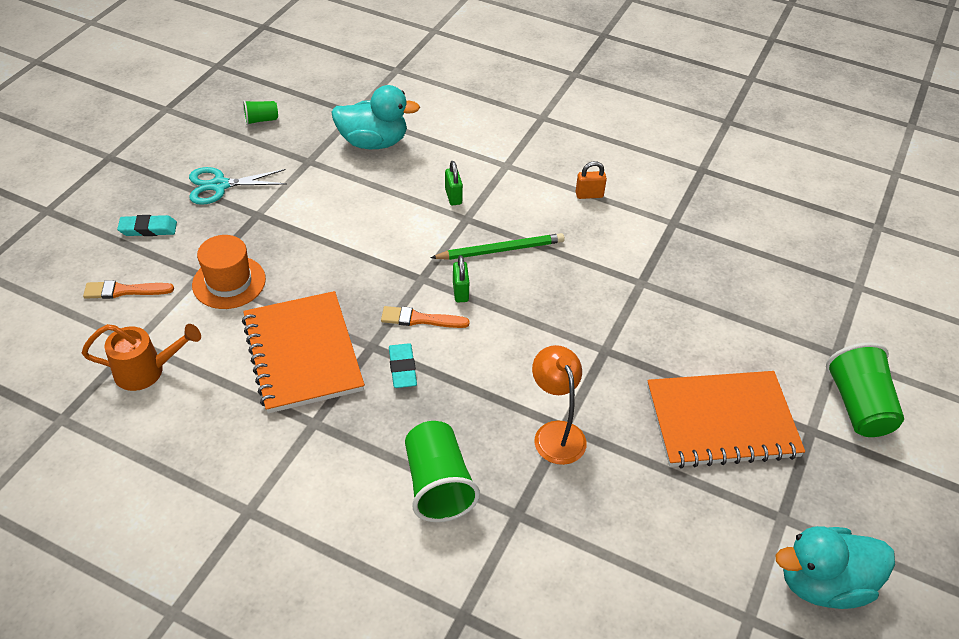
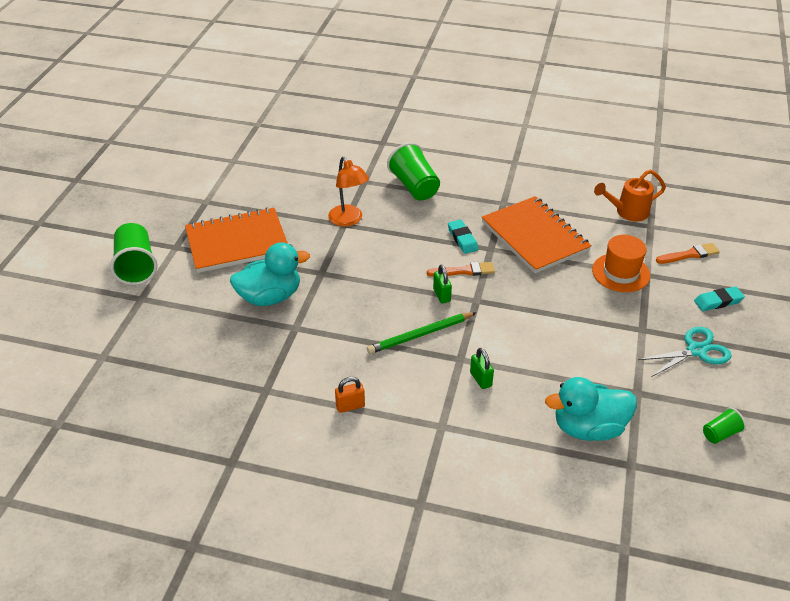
camera: 170 degrees right, 5 degrees down
(823, 583) = (188, 178): turquoise duck -> turquoise duck (270, 297)

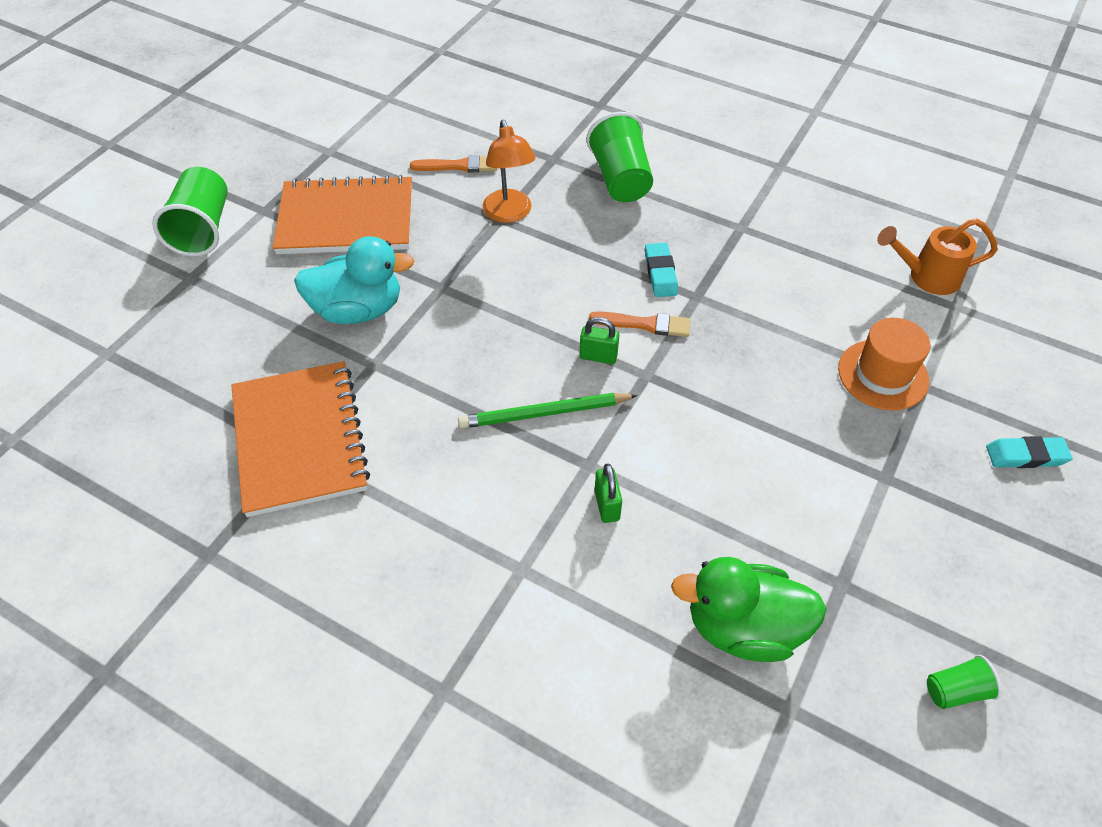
camera: 15 degrees right, 10 degrees up
(350, 406) = (403, 505): orange padlock -> none
(441, 295) = (598, 356): green padlock -> green padlock turned 75 degrees counterclockwise
(535, 236) = (769, 290): orange notebook -> orange notebook (300, 440)
(588, 428) = (743, 627): turquoise duck -> green duck
(689, 254) = (1004, 366): orange brush -> orange brush (459, 166)
(696, 351) = (962, 533): turquoise scissors -> none

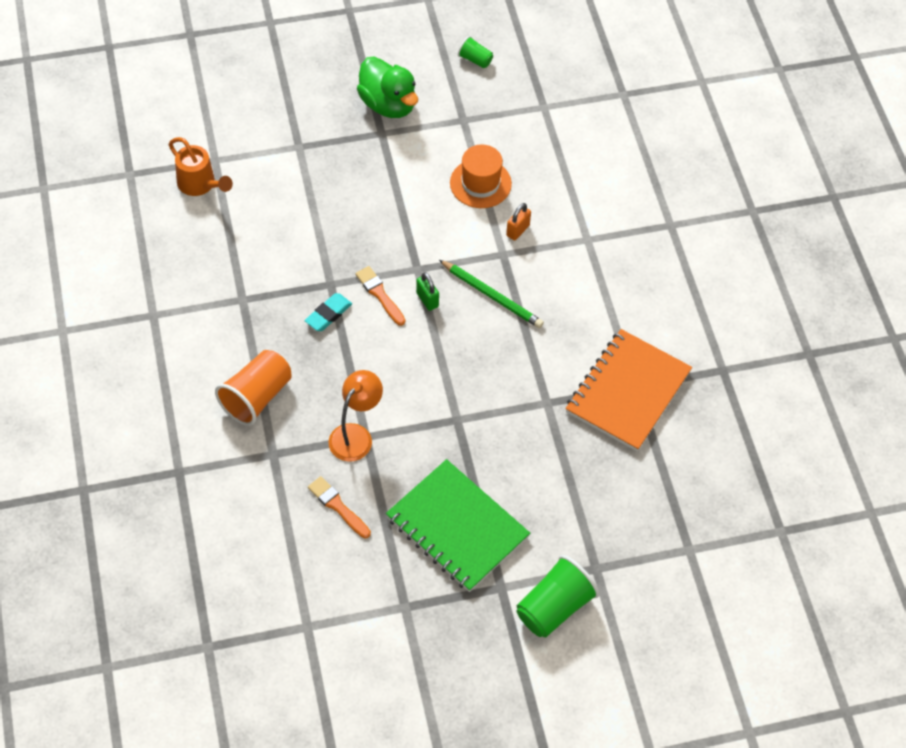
camera: 135 degrees left, 5 degrees up
(346, 219) = (457, 527): orange notebook -> green notebook
(358, 309) = (519, 447): turquoise duck -> none
(607, 505) = (517, 230): green padlock -> orange padlock
(620, 179) = (256, 397): green cup -> orange cup
(743, 627) = (524, 142): green duck -> green duck (388, 104)
(883, 375) = (307, 167): orange hat -> orange hat (480, 183)
(1026, 456) = (308, 87): turquoise eraser -> none

